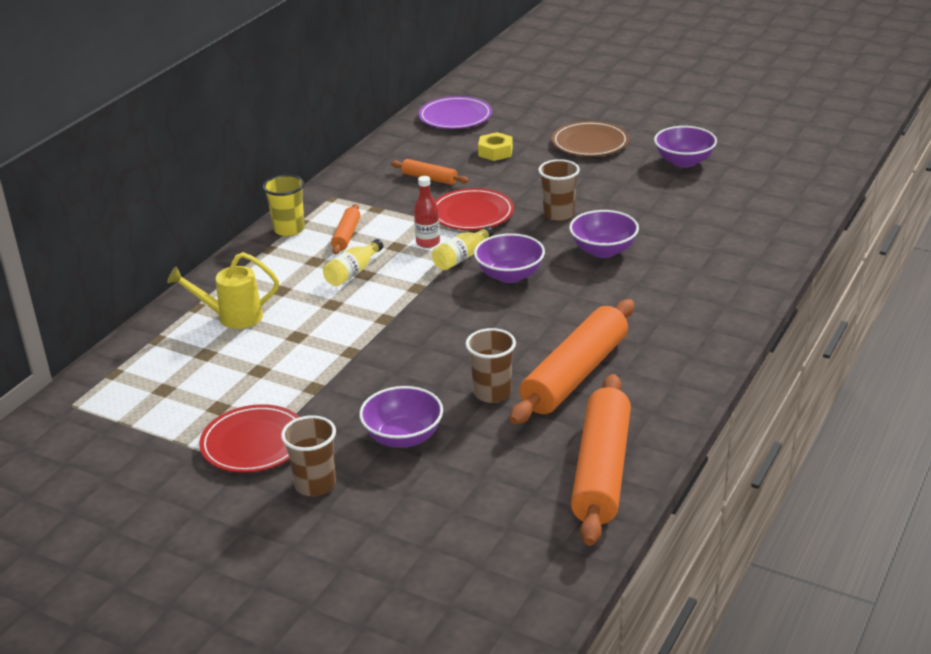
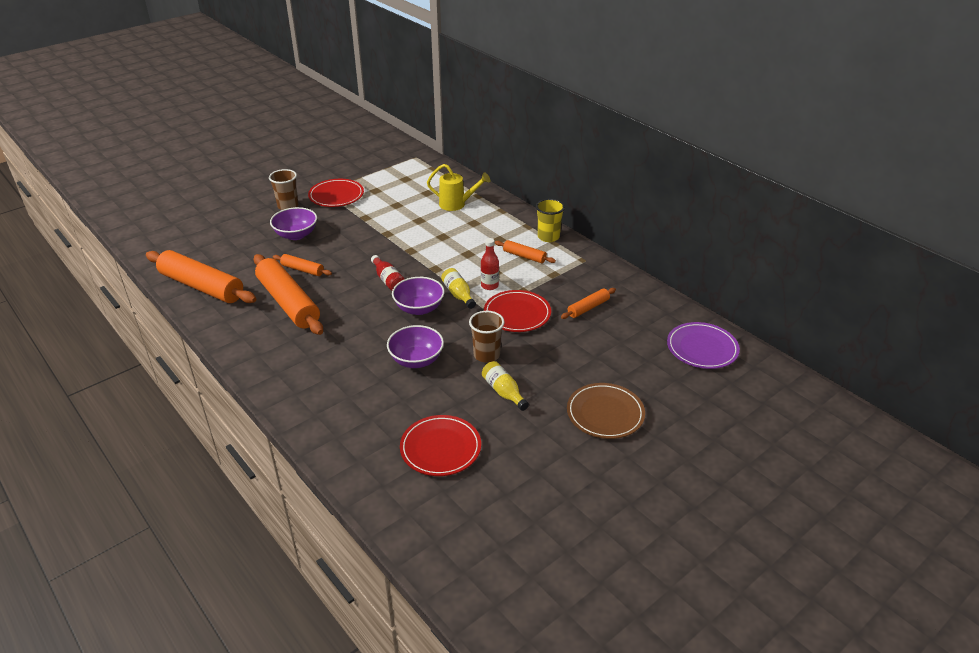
camera: 110 degrees right, 5 degrees up
(232, 317) = (457, 204): yellow watering can -> yellow watering can turned 90 degrees clockwise
(352, 272) = (474, 250): yellow bottle -> yellow bottle (503, 392)
(466, 315) = (388, 280): none -> red bottle
(492, 393) = (302, 270): brown cup -> orange rolling pin
(495, 152) = (617, 352): yellow nut -> none
(684, 161) = (531, 463): purple bowl -> none
(712, 204) = (440, 448): none -> red plate

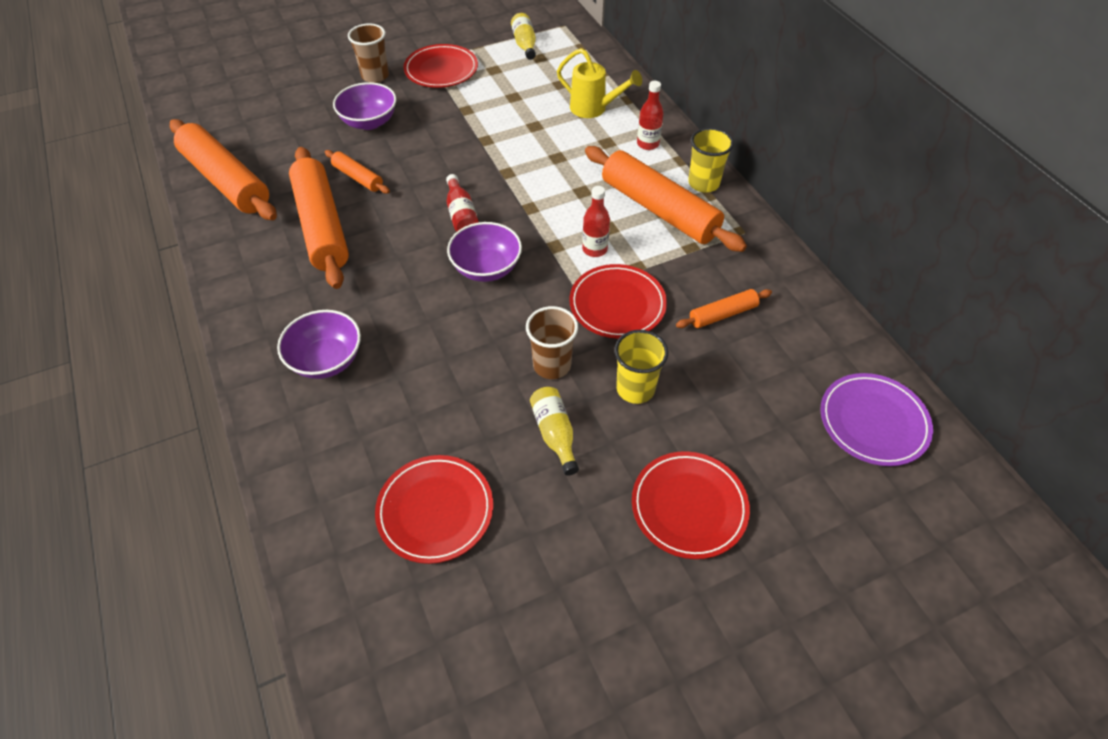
camera: 15 degrees right, 15 degrees up
(416, 360) = (453, 353): purple bowl -> purple bowl (326, 360)
(458, 294) = (547, 256): yellow bottle -> yellow bottle (524, 44)
(502, 220) = (648, 144): none -> red bottle
(524, 256) = (659, 209): orange rolling pin -> orange rolling pin, size x2.08
(547, 358) = (635, 389): none -> yellow cup
(605, 413) = (689, 506): brown plate -> red plate

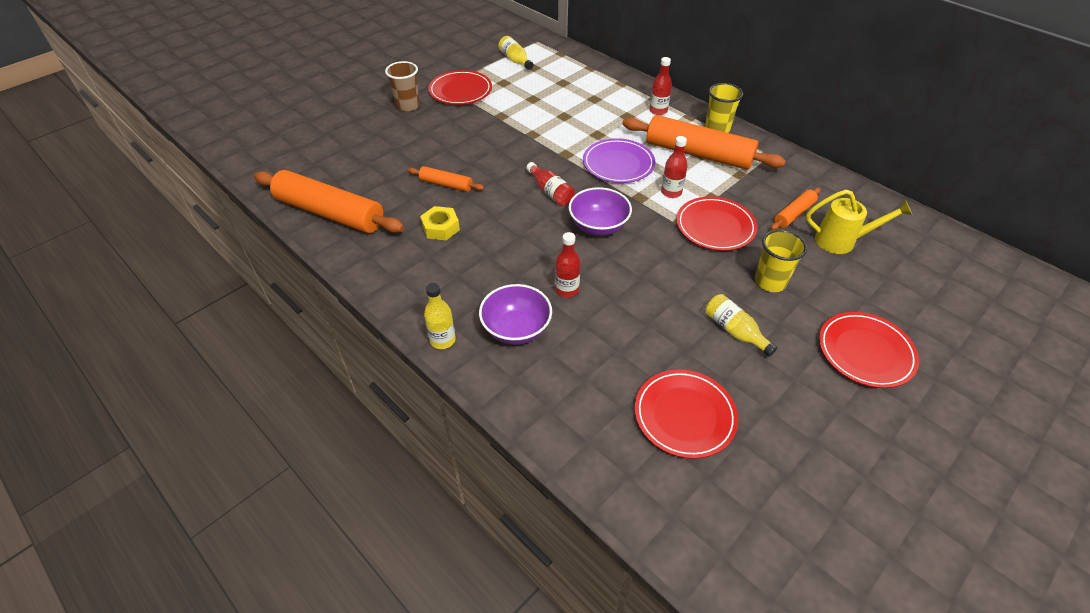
camera: 20 degrees left, 5 degrees down
(248, 350) = (442, 340): none -> yellow bottle
(322, 226) = (440, 228): orange rolling pin -> yellow nut
(369, 122) = (427, 141): purple bowl -> none
(405, 332) = (566, 290): none -> red bottle
(552, 365) = (698, 282): brown cup -> none
(594, 109) = (601, 95): yellow watering can -> yellow watering can (842, 241)
(873, 422) = (943, 258): purple plate -> purple plate (618, 164)

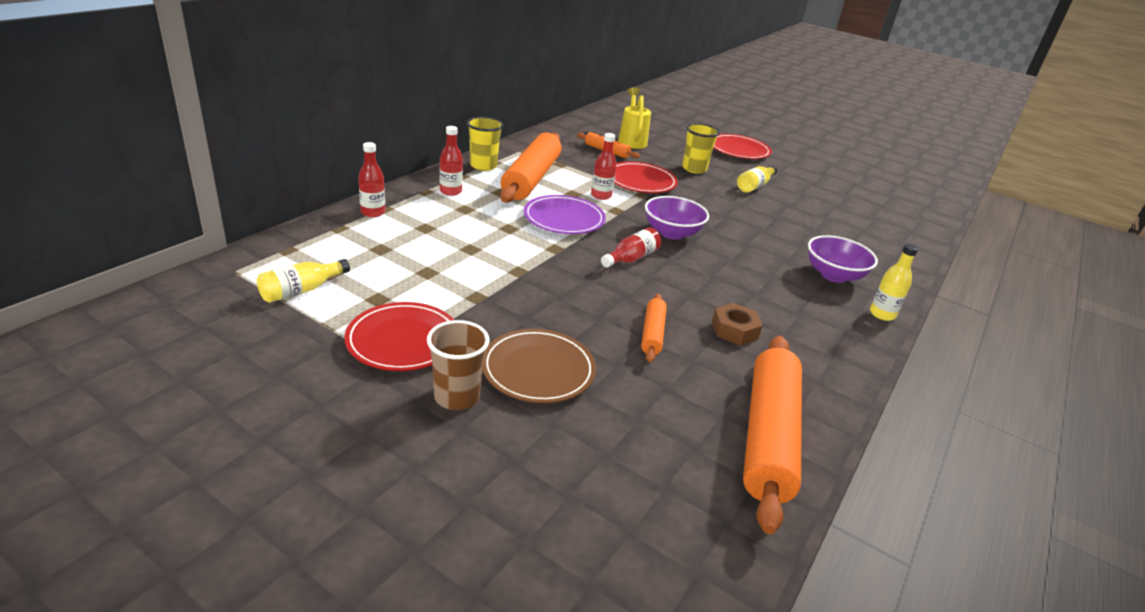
camera: 105 degrees left, 15 degrees down
(421, 133) = (538, 370): none -> brown plate
(440, 228) = (734, 330): yellow nut -> brown nut
(566, 290) = (768, 250): red bottle -> red bottle (373, 212)
(684, 415) = (846, 209): red plate -> none

